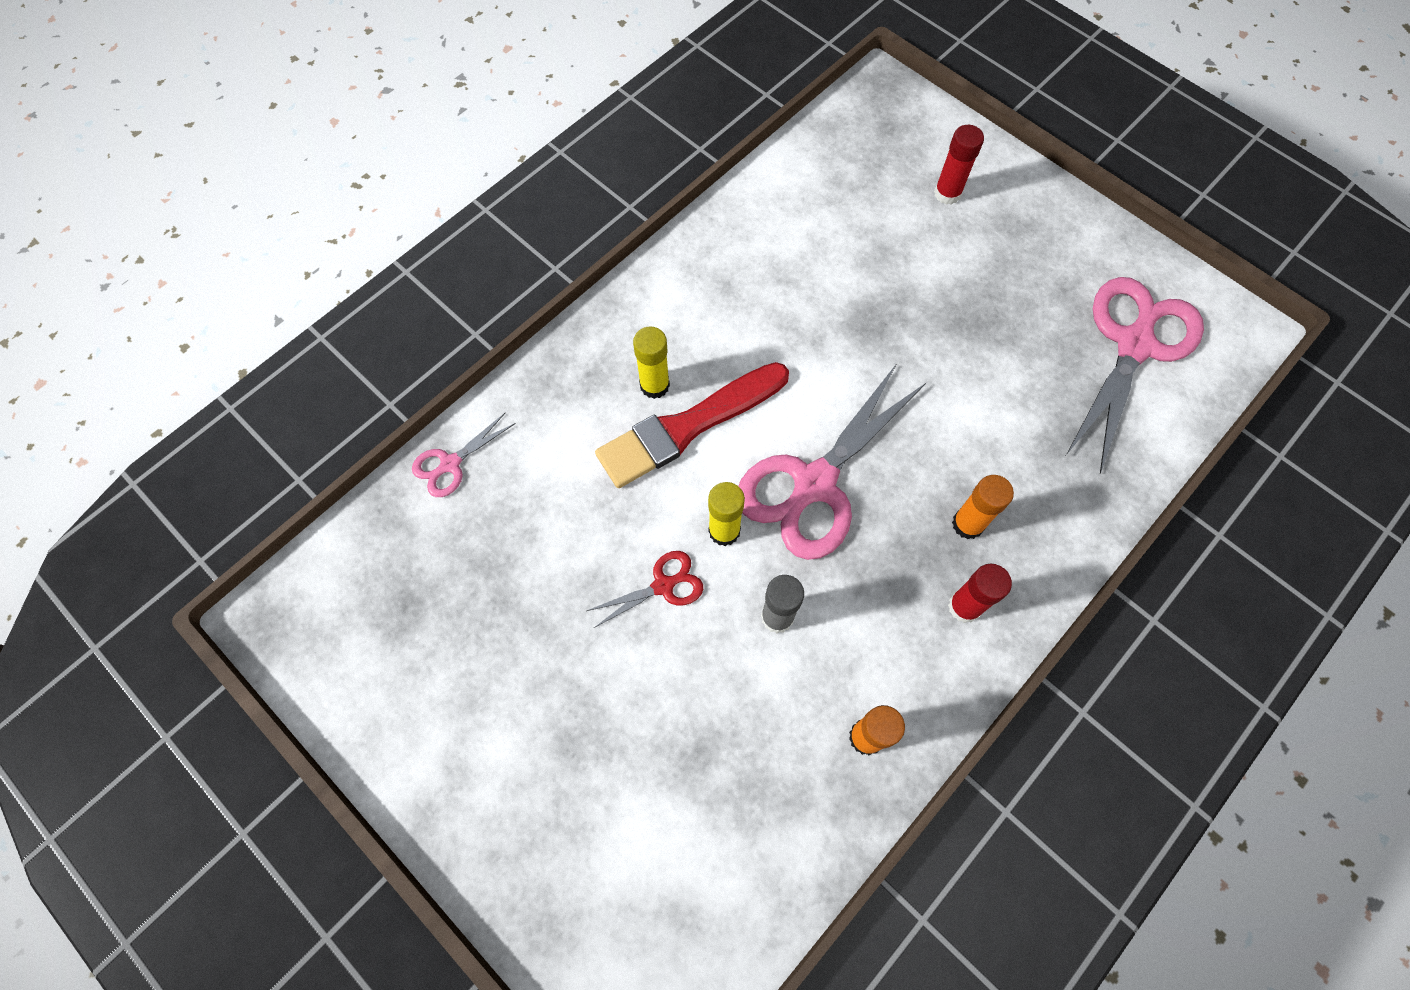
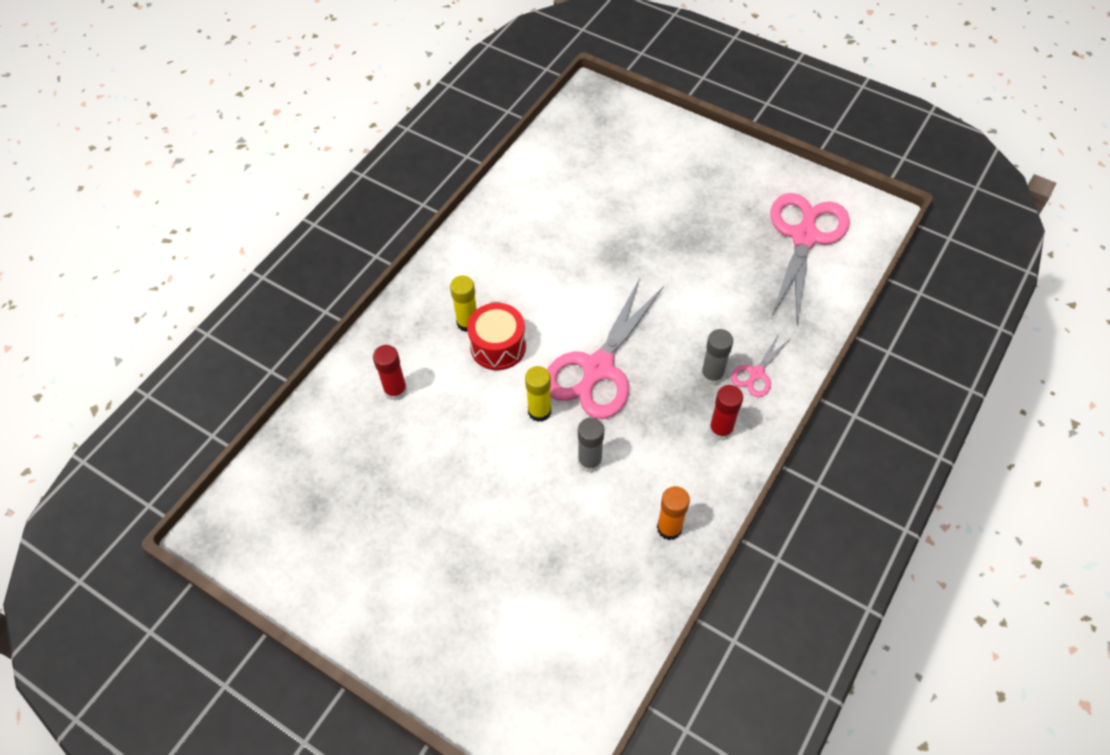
camera: 10 degrees left, 10 degrees down
(450, 464) = (327, 403): pink scissors -> pink scissors (756, 373)
(663, 585) = (503, 456): red scissors -> none
(688, 427) = (498, 346): red brush -> red drum
(947, 193) = (653, 158): red glue stick -> red glue stick (395, 390)
(967, 524) = (712, 375): orange glue stick -> grey glue stick

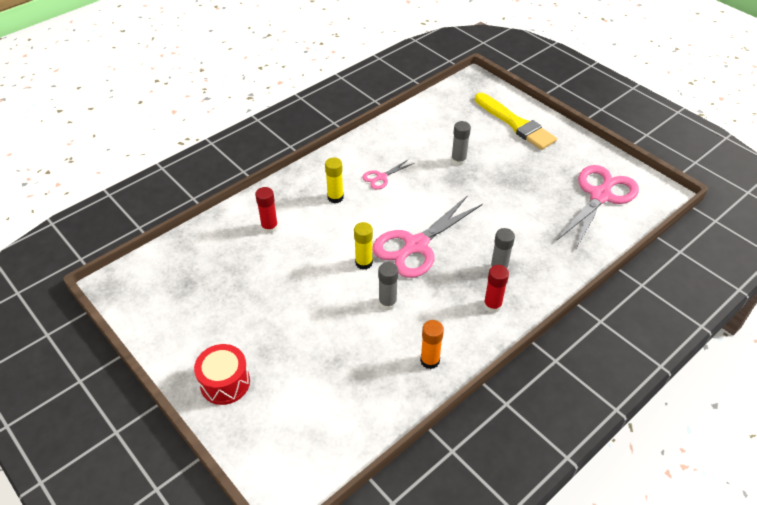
camera: 15 degrees right, 10 degrees down
(498, 346) = (350, 216): red drum -> red drum (225, 383)
(610, 226) = (458, 160): none -> grey glue stick
(666, 152) = (515, 123): none -> yellow brush
(756, 373) = (533, 275): pink scissors -> pink scissors (381, 177)

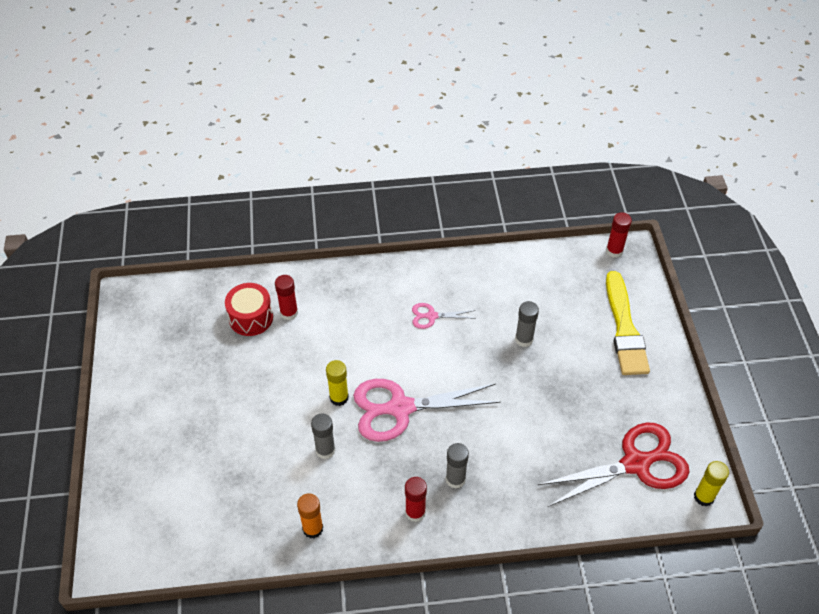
camera: 35 degrees right, 5 degrees up
(225, 383) = (139, 440): red drum -> red drum (251, 318)
(335, 197) = (371, 314): yellow glue stick -> yellow glue stick (704, 497)
(465, 83) = (614, 251): none -> red glue stick
(600, 196) = (635, 464): pink scissors -> red scissors

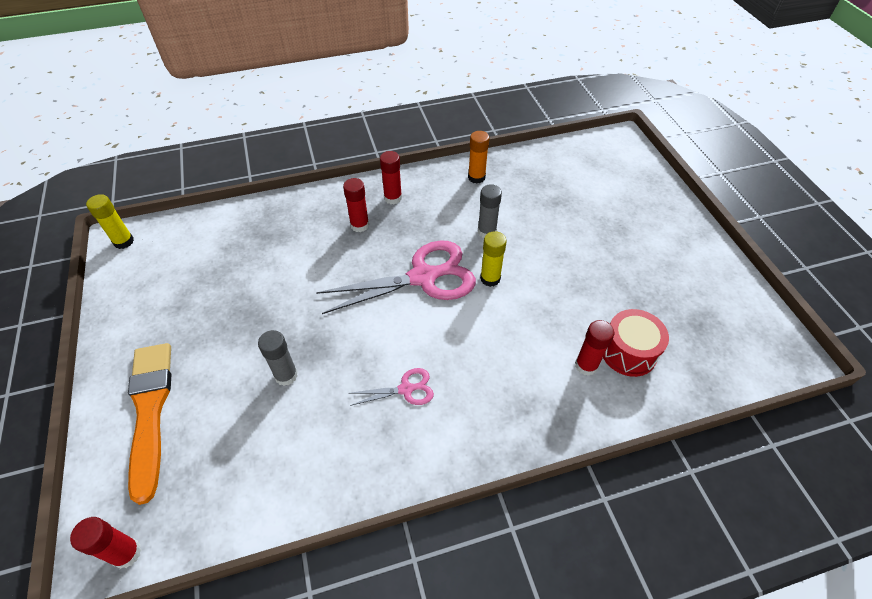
camera: 170 degrees right, 0 degrees up
(455, 479) = (359, 225): grey glue stick -> red glue stick
(624, 328) = (150, 411): yellow brush -> orange brush
(635, 464) = (182, 260): red scissors -> none

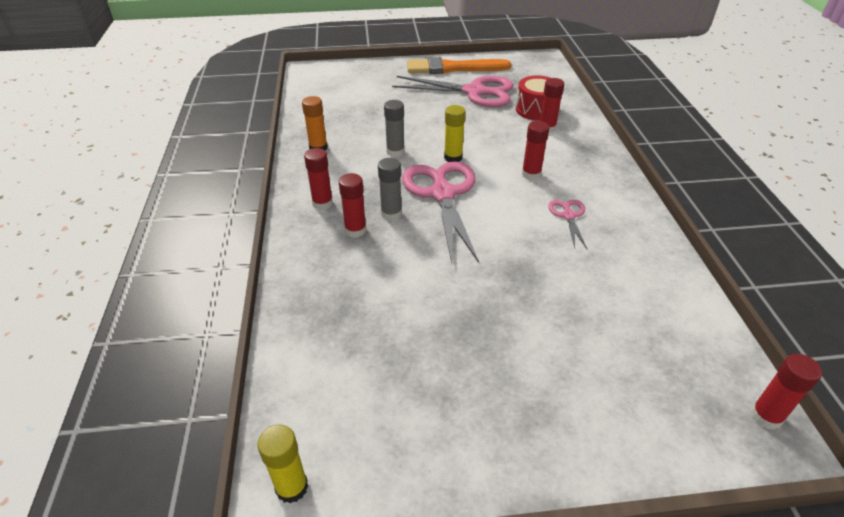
camera: 80 degrees left, 10 degrees down
(150, 411) = (601, 413): orange brush -> orange brush (453, 68)
(286, 375) = (553, 293): grey glue stick -> grey glue stick (391, 214)
(477, 351) = (531, 174): none -> red glue stick
(644, 283) = (474, 92): none -> pink scissors

